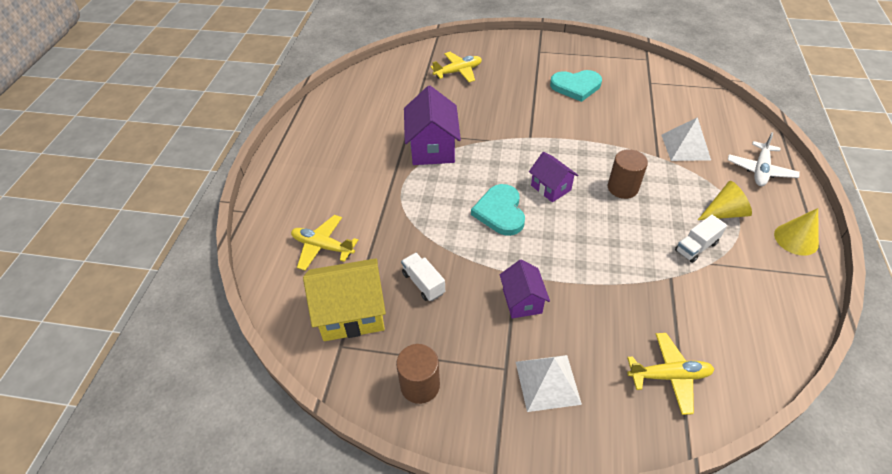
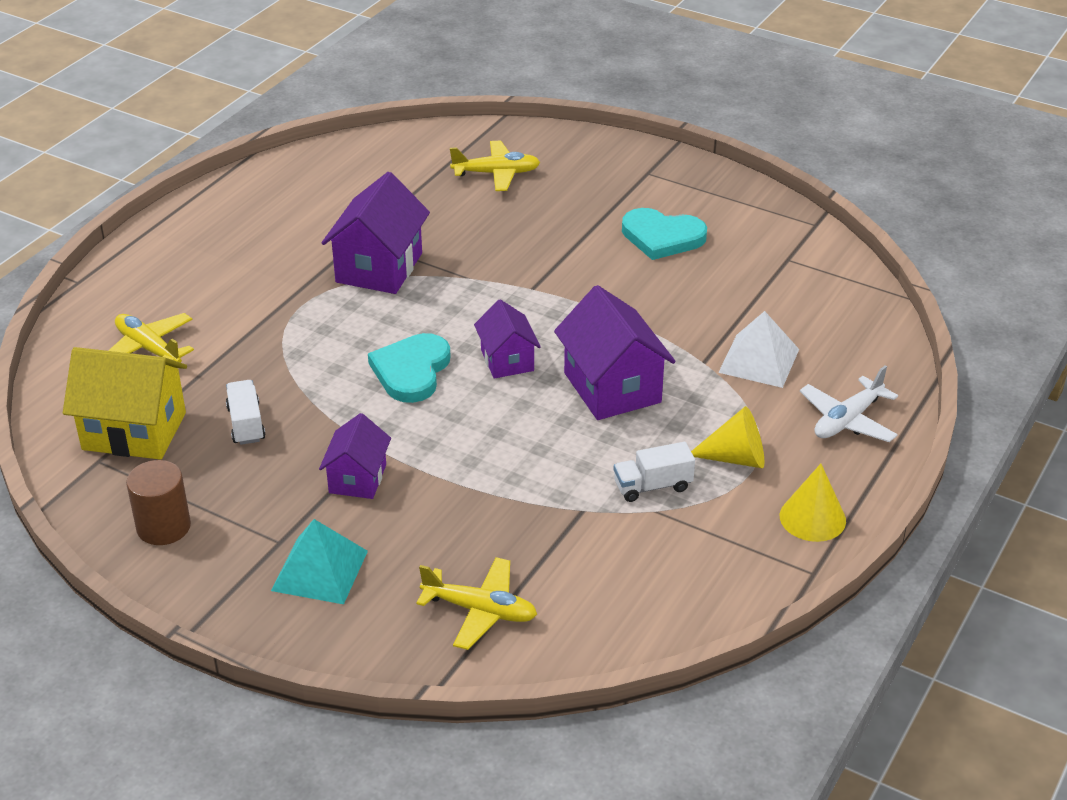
camera: 20 degrees right, 10 degrees down
(547, 382) = (319, 570): white pyramid -> turquoise pyramid
(622, 188) = (612, 388): brown cylinder -> purple house

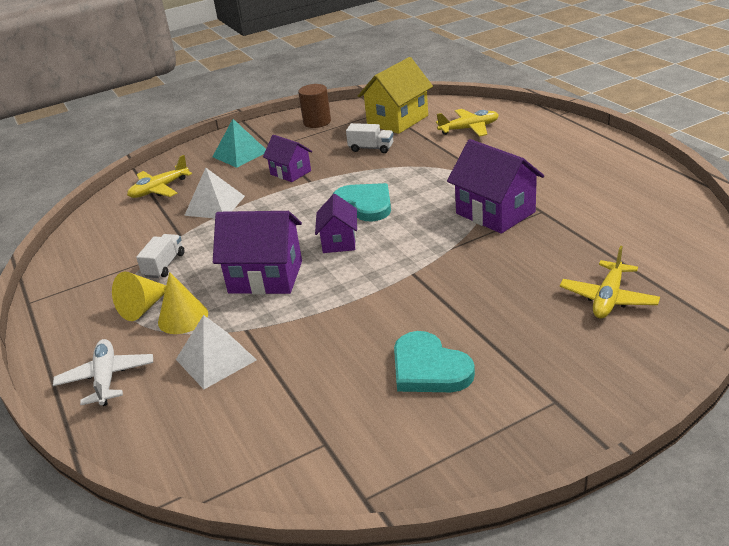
camera: 125 degrees right, 5 degrees down
(490, 515) = (214, 205): none -> white pyramid
(507, 360) = (339, 241): purple house -> purple house turned 75 degrees clockwise
(662, 237) = (429, 368): turquoise heart -> turquoise heart turned 90 degrees counterclockwise
(812, 518) = (59, 320): yellow cone -> yellow cone (183, 318)

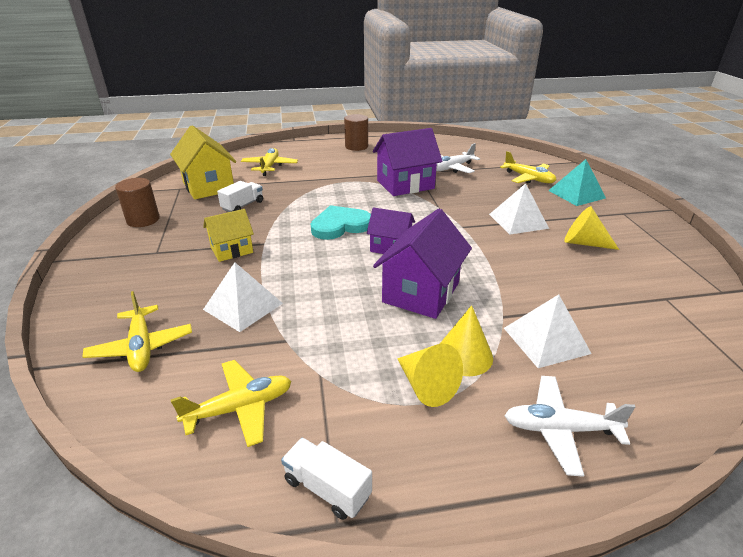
camera: 75 degrees left, 0 degrees up
(110, 243) = (240, 408): none -> yellow plane
(164, 265) = (345, 359): white truck -> white truck (327, 488)
(240, 154) = (140, 273): turquoise pyramid -> turquoise pyramid (576, 194)
(290, 172) = (232, 250): purple house -> yellow house
(429, 368) = (583, 243): turquoise heart -> yellow cone
(455, 309) = (518, 221): none -> white pyramid
(582, 231) = (452, 168): none -> white plane
(583, 153) = (356, 146): none -> brown cylinder

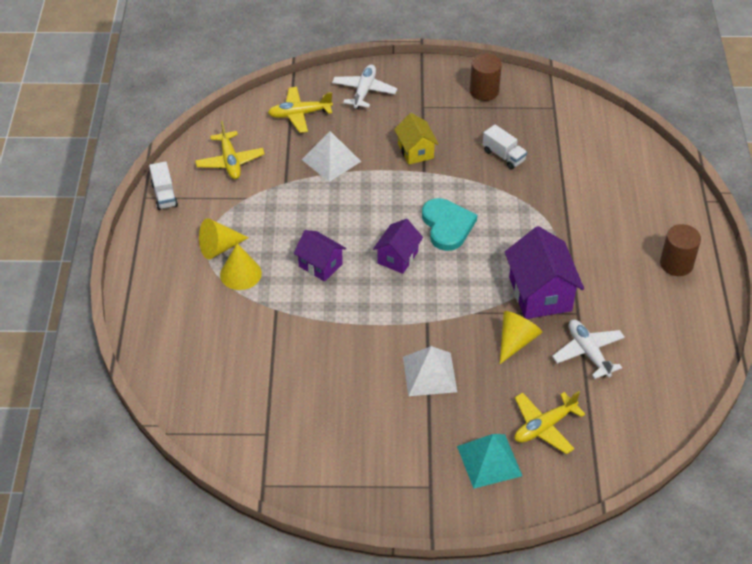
camera: 100 degrees right, 15 degrees up
(208, 186) = (555, 128): yellow house -> none
(270, 167) = (608, 176): yellow plane -> none
(327, 488) = (164, 195): white truck -> white truck turned 120 degrees clockwise
(421, 292) = (320, 265): purple house -> purple house, size x0.61
(546, 340) = (241, 326): white pyramid -> none
(559, 429) = (163, 302): white plane -> white plane (364, 91)
(583, 243) = (372, 414): yellow cone -> yellow cone (516, 341)

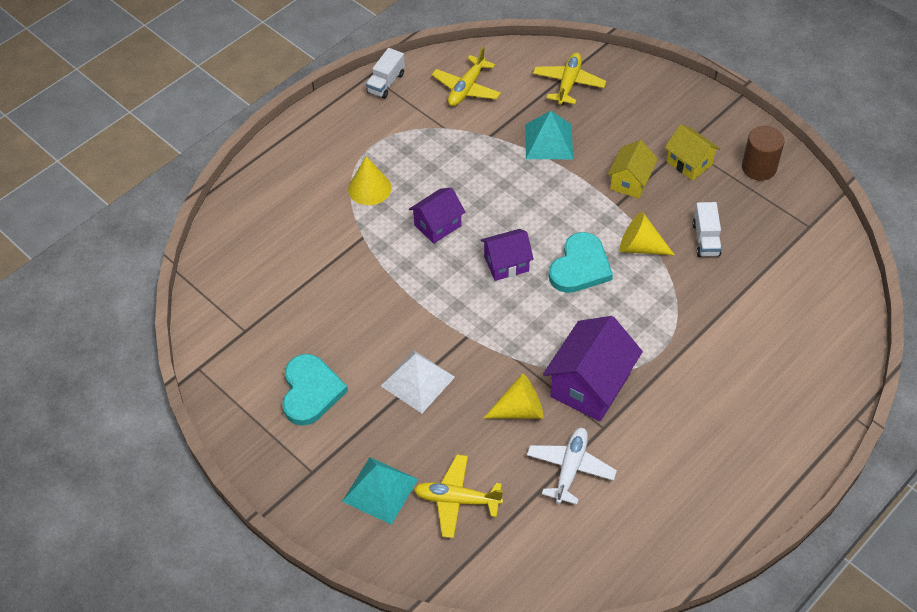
camera: 45 degrees right, 5 degrees up
(219, 248) = (377, 155): yellow cone -> yellow cone (640, 247)
(299, 114) = (568, 83): yellow plane -> yellow plane turned 75 degrees clockwise
(320, 265) = (437, 225): purple house -> purple house turned 60 degrees clockwise
(331, 160) = (549, 141): white pyramid -> turquoise pyramid
(364, 91) = (647, 98): white plane -> none
(365, 436) = (310, 391): none -> turquoise heart
(439, 116) = (689, 163): none -> yellow house
(676, 264) = (751, 454): brown cylinder -> none

